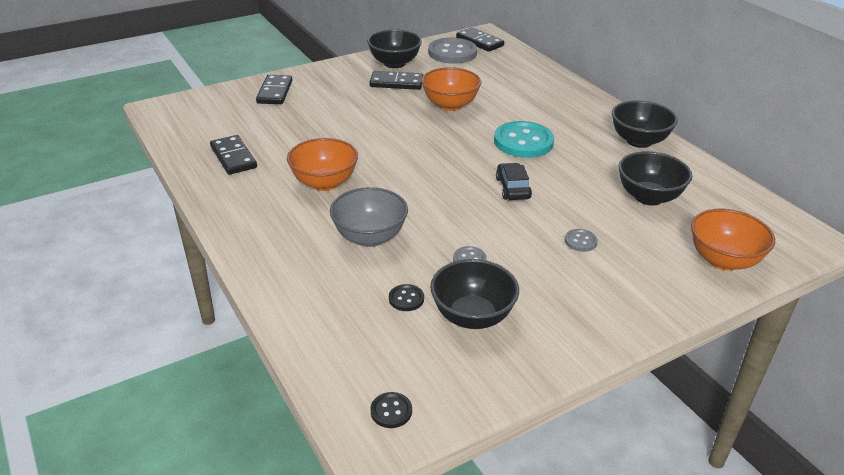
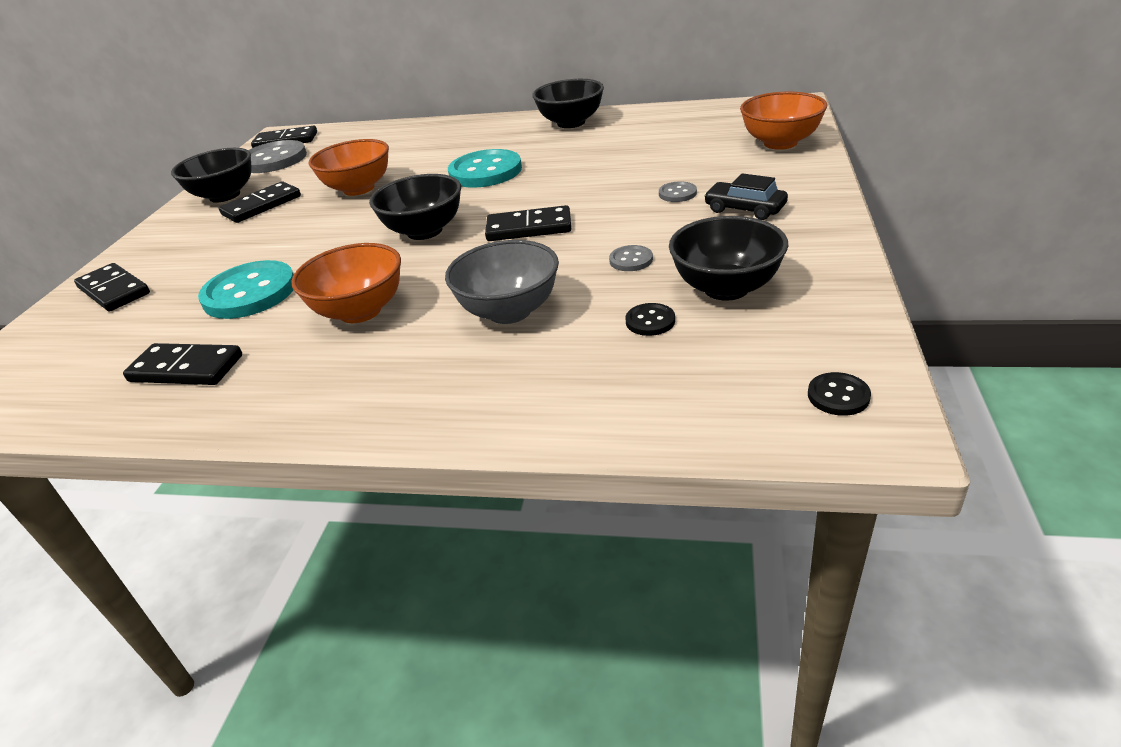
camera: 45 degrees left, 0 degrees up
(309, 135) = (250, 293): none -> turquoise button
(468, 197) = (529, 228): none -> black domino
(512, 188) = (549, 200): black car -> black car (745, 209)
(648, 197) = (655, 144): black bowl -> black bowl (424, 231)

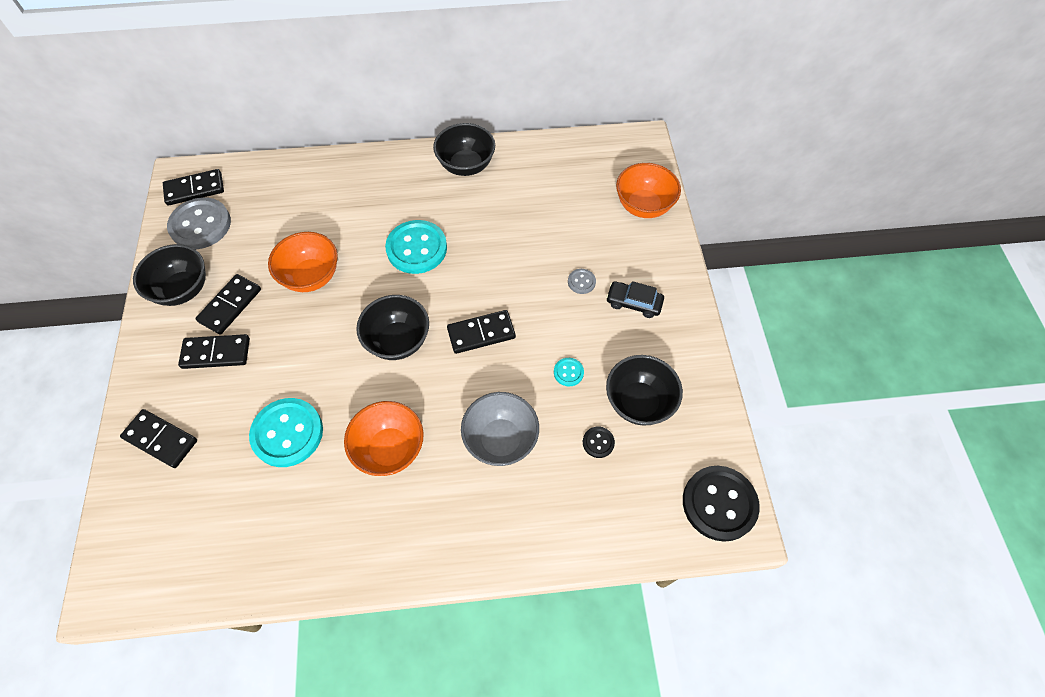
camera: 20 degrees left, 25 degrees up
(186, 368) = (285, 528): black domino -> black domino (216, 353)
(631, 260) = (568, 372): grey button -> turquoise button
(838, 396) = (719, 504): black button -> black button, size x2.22

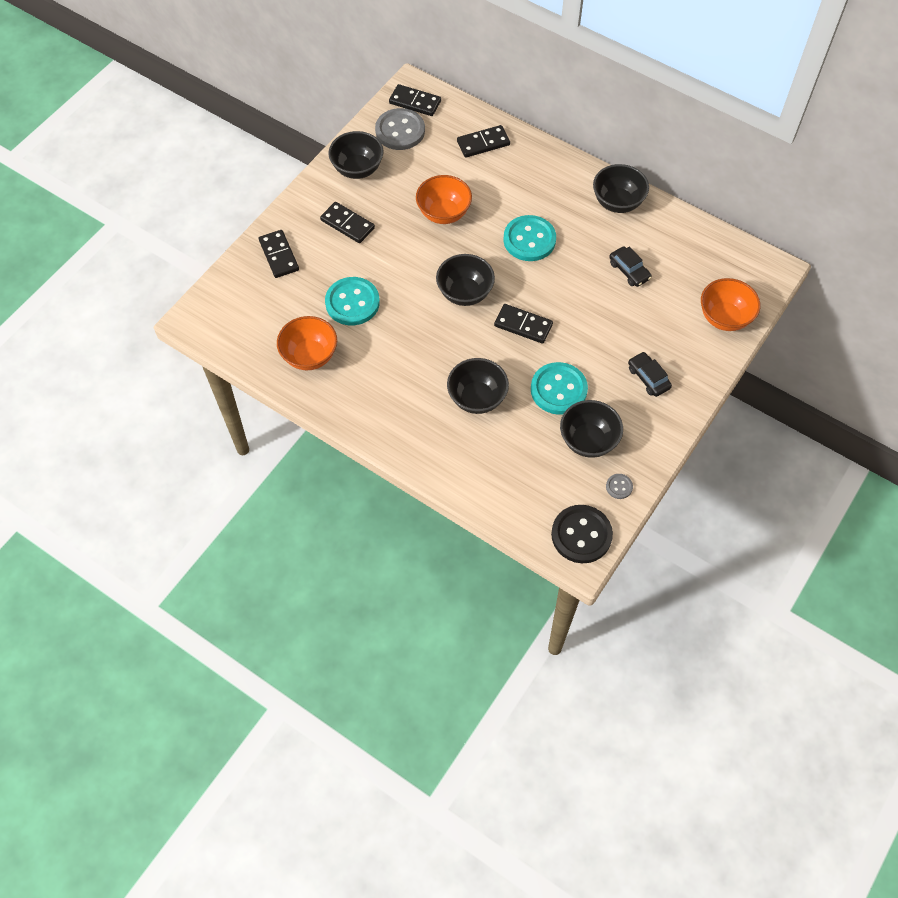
camera: 40 degrees right, 0 degrees up
(230, 305) = (378, 199): black domino -> black domino (483, 143)
(390, 449) = (405, 355): orange bowl -> orange bowl (310, 356)
(501, 440) = (477, 398): grey bowl -> black bowl
(530, 218) = (629, 271): none -> black car
(568, 372) = (558, 390): turquoise button -> turquoise button, size x2.22
(581, 282) = (624, 339): grey button -> grey button (619, 487)
(598, 442) = (537, 444): black button -> none

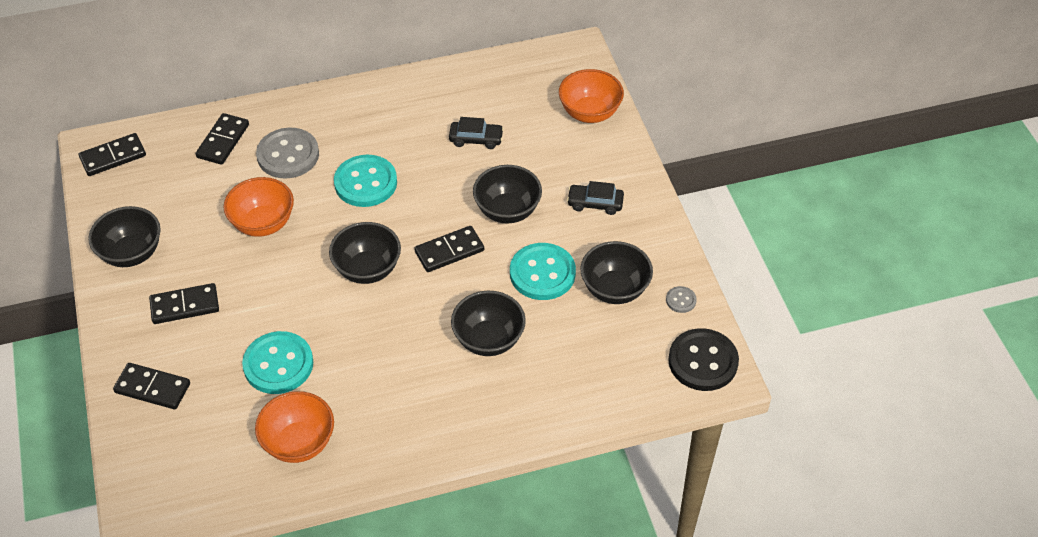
camera: 50 degrees left, 10 degrees down
(400, 131) = (130, 190): grey button -> grey button (288, 155)
(617, 202) = (398, 97): black bowl -> black bowl (507, 210)

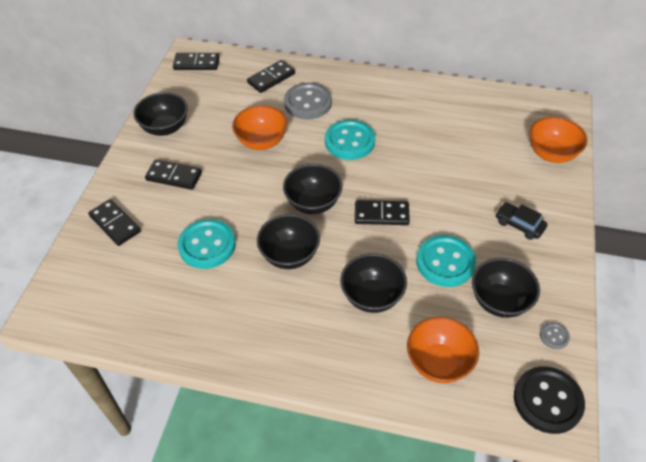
camera: 30 degrees right, 0 degrees up
(299, 443) = (182, 311): orange bowl -> orange bowl (438, 362)
(476, 139) = (449, 141): black car -> none
(507, 210) = (444, 202): black bowl -> black bowl (289, 255)

